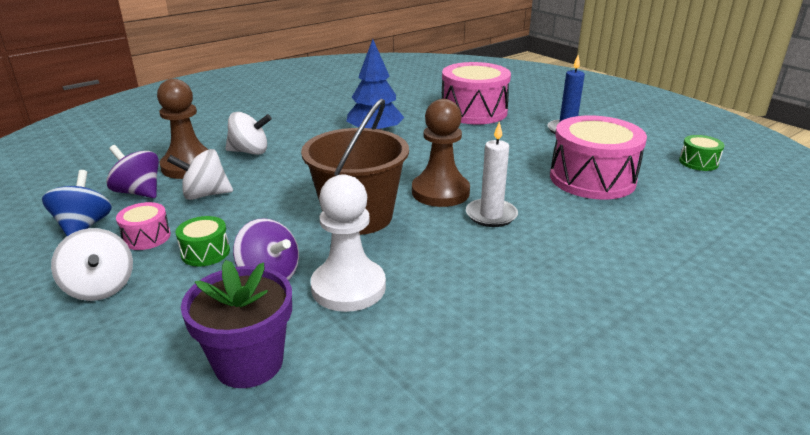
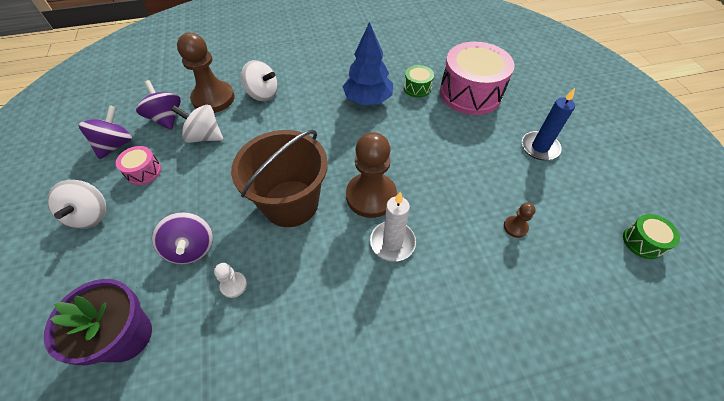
camera: 25 degrees right, 25 degrees up
(84, 226) = (116, 145): blue spinning top -> purple spinning top
(205, 252) = (168, 204): green drum -> green drum (417, 88)
(348, 287) = (233, 285): white pawn -> white pawn, size x0.44
(592, 179) = (515, 227): pink drum -> brown pawn

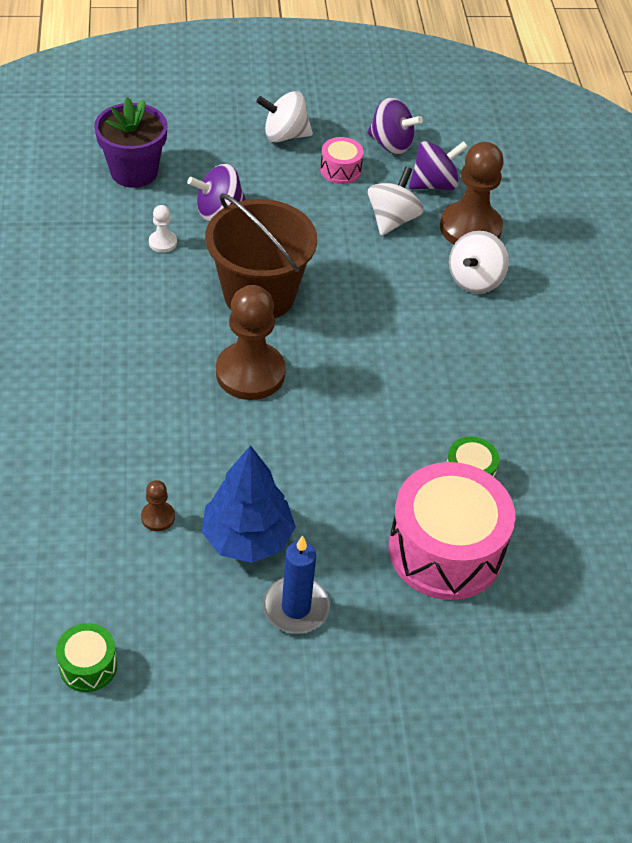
camera: 95 degrees right, 5 degrees down
(368, 100) = (446, 402): blue tree -> blue tree (247, 538)
(392, 242) = (174, 381): white candle -> none

